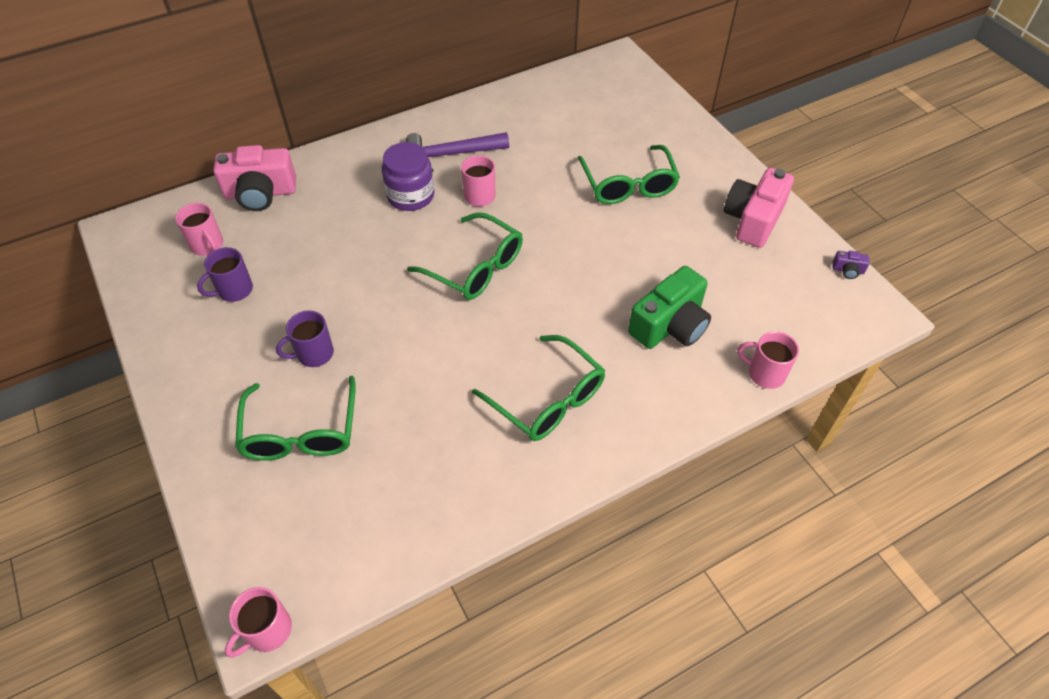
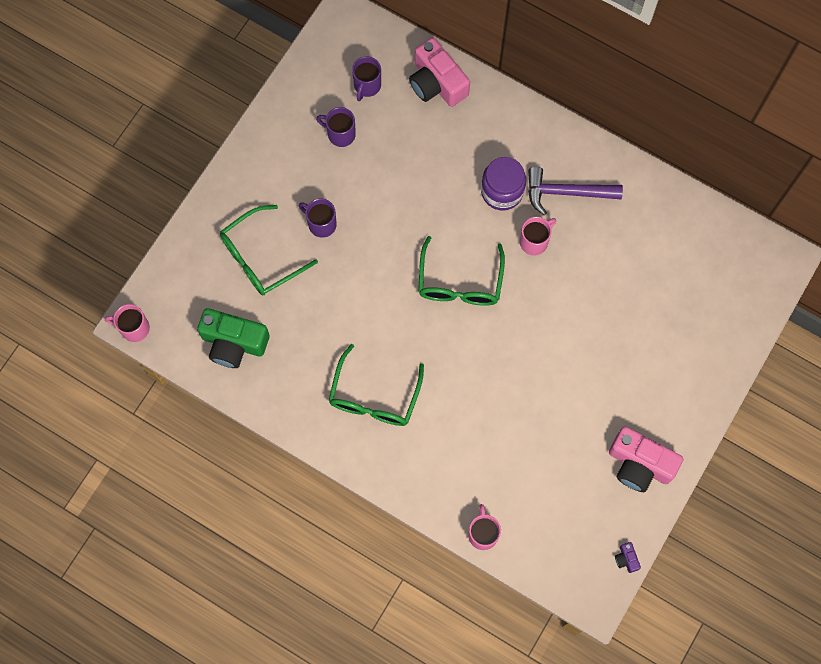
camera: 60 degrees right, 20 degrees up
(207, 245) = (367, 86): pink mug -> purple mug
(451, 155) = (566, 192): purple hammer -> purple hammer turned 45 degrees counterclockwise
(628, 185) = (618, 348): green glasses -> none
(670, 325) = (488, 448): green camera -> green camera (234, 343)
(753, 219) = (639, 464): pink camera -> pink camera turned 150 degrees counterclockwise

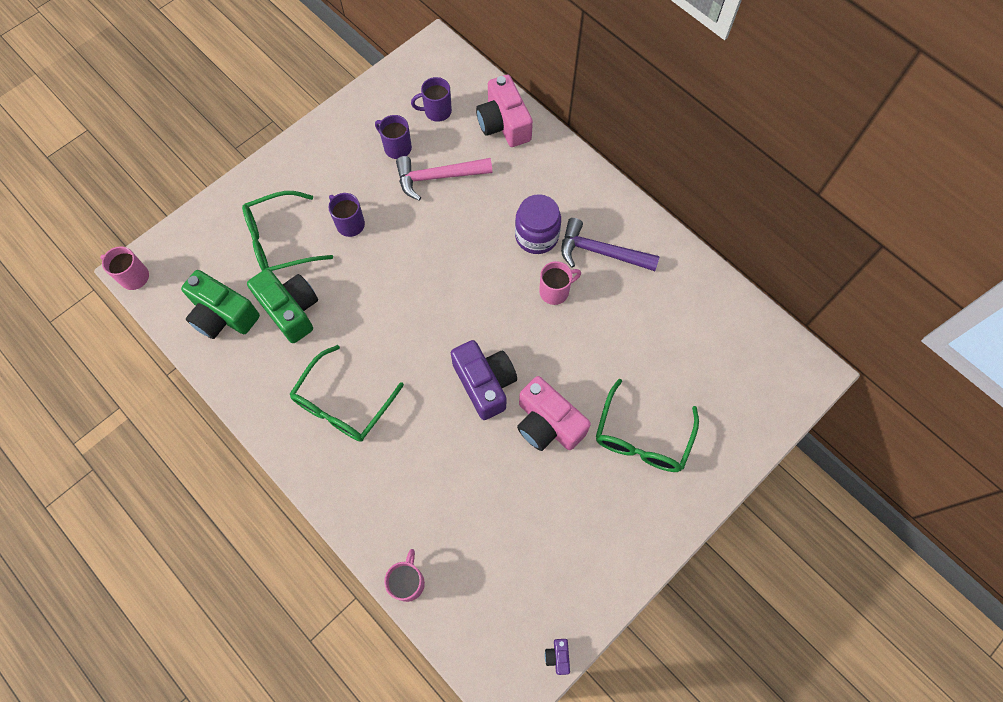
camera: 15 degrees right, 5 degrees down
(295, 322) = (290, 310): none -> green camera
(367, 86) = (437, 111): purple mug -> purple mug turned 45 degrees clockwise
(390, 155) = (438, 177): none -> pink hammer
(460, 282) = (467, 312): green glasses -> green glasses (642, 437)
(496, 344) = (485, 383): none -> purple camera
(639, 464) = (601, 551): pink camera -> pink camera (548, 423)

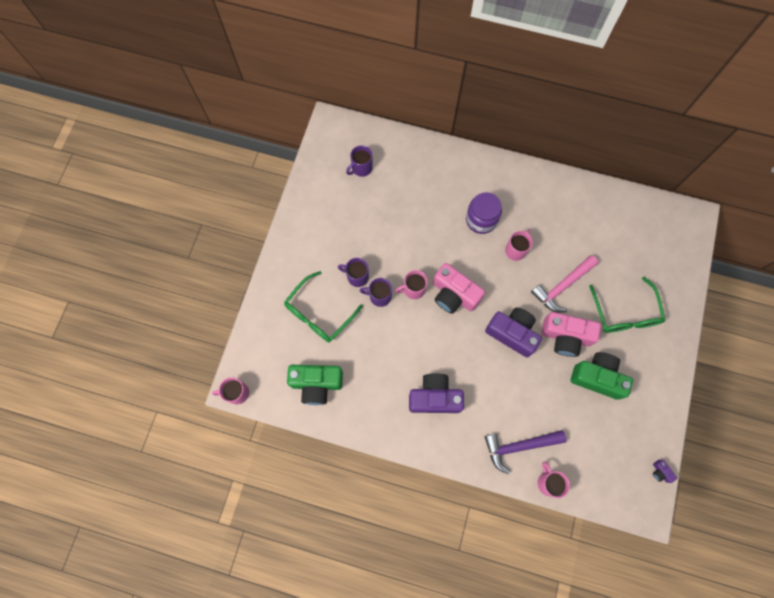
camera: 30 degrees left, 5 degrees up
(290, 310) = (358, 355): green camera -> green camera (597, 377)
(342, 404) = (434, 397): green glasses -> purple camera
(397, 147) = (352, 207): purple mug -> purple mug (379, 296)
(403, 271) = (413, 289): none -> pink mug
(438, 177) = (393, 214): pink hammer -> pink hammer (562, 286)
(504, 124) = (411, 154): pink camera -> pink camera (454, 294)
(600, 252) = (527, 209): purple hammer -> purple hammer (519, 446)

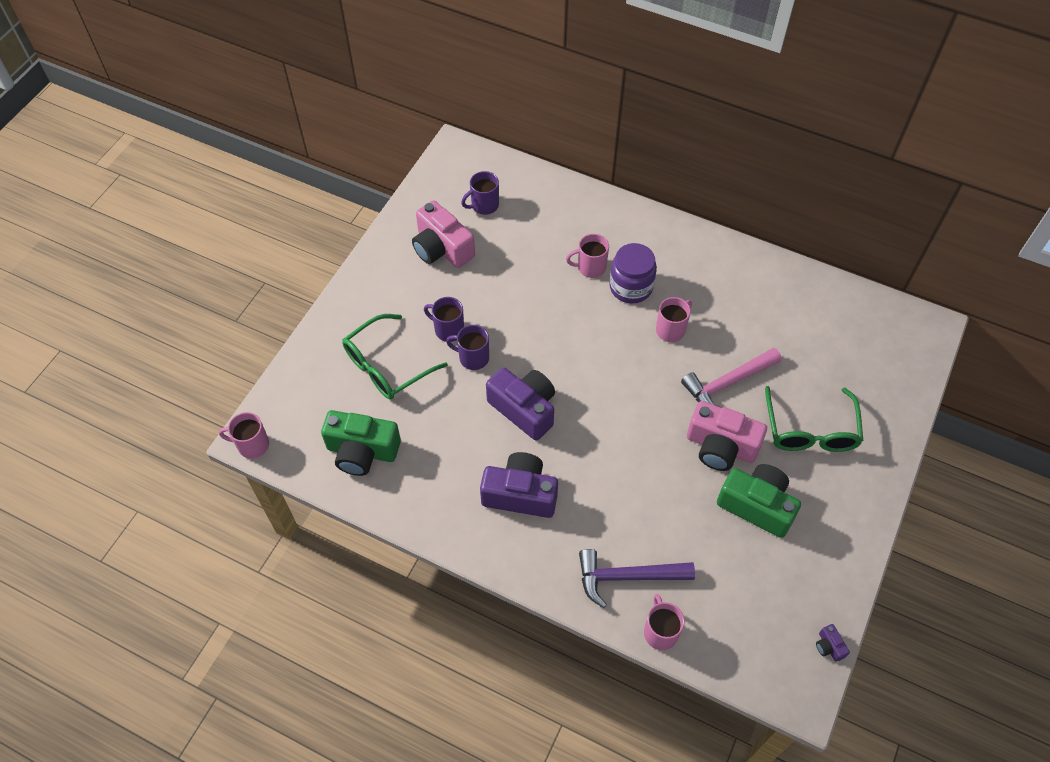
camera: 10 degrees right, 15 degrees down
(413, 289) = (521, 356): pink mug -> pink mug (590, 267)
(454, 294) = (575, 371): pink camera -> pink camera (442, 248)
(512, 333) = (646, 431): purple camera -> purple camera (524, 409)

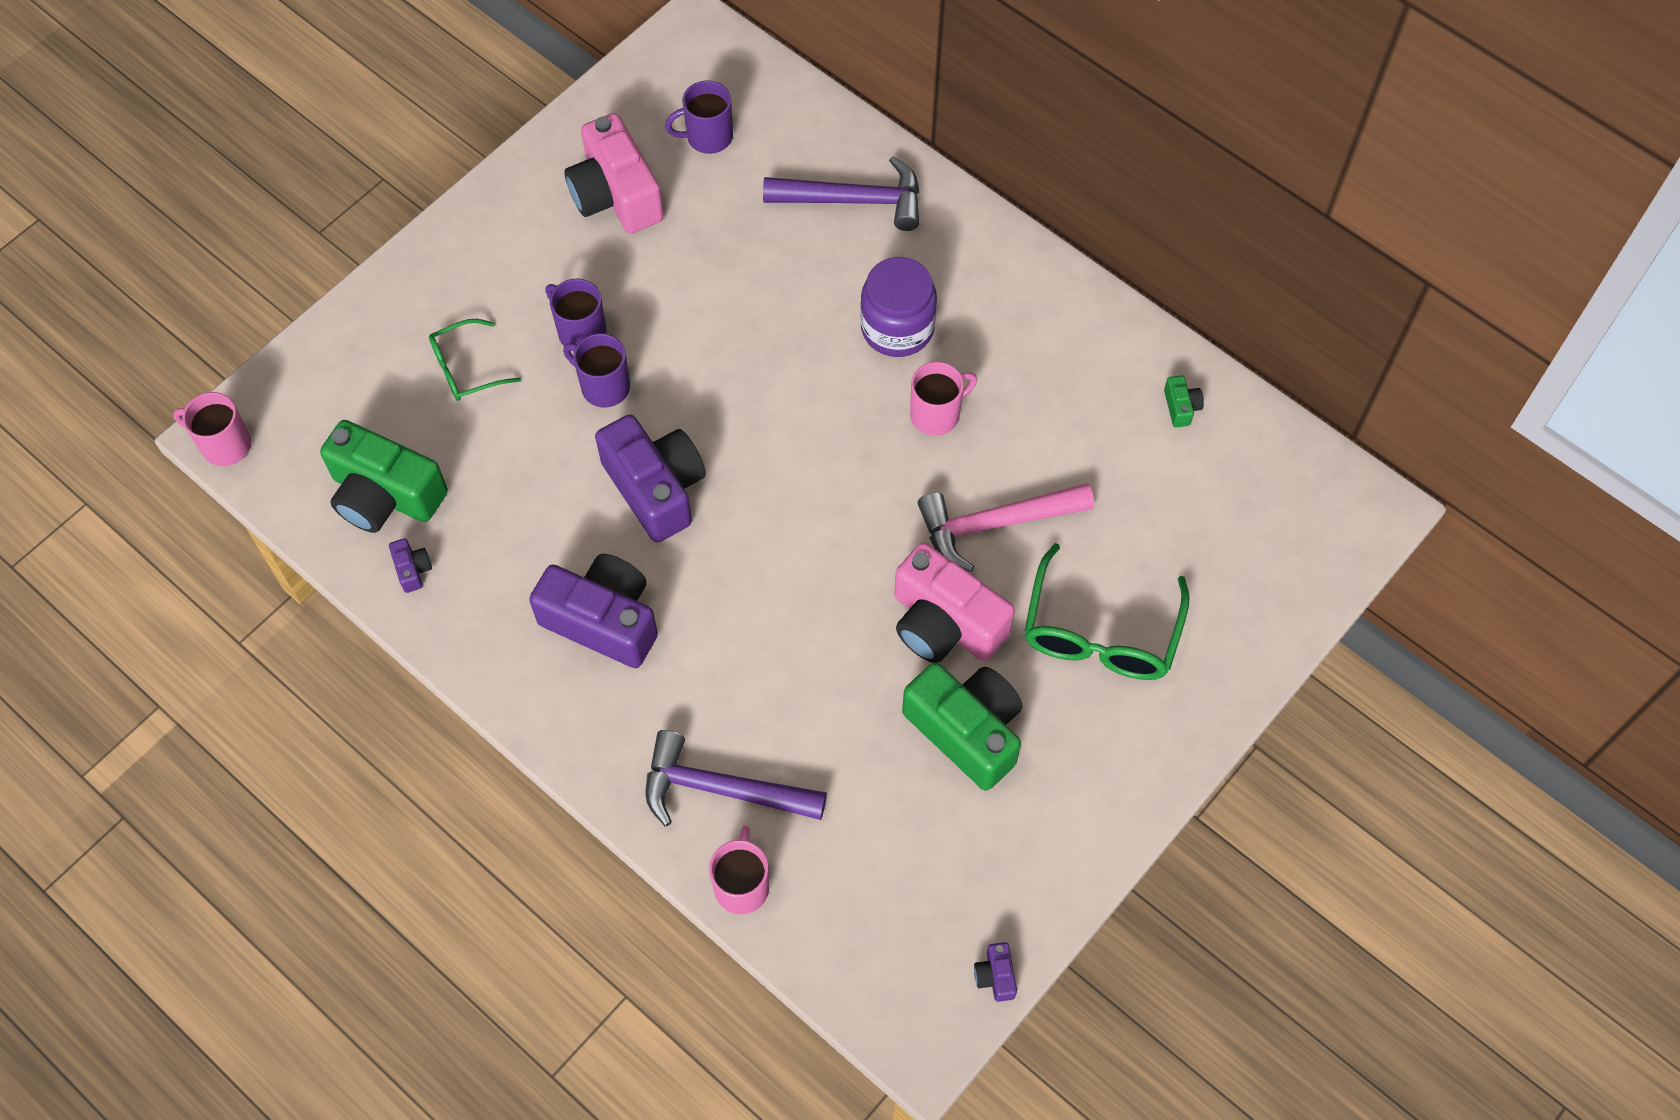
camera: 15 degrees right, 5 degrees up
(386, 366) = (465, 368): green glasses -> green glasses, size x0.59
(394, 492) = (412, 569): none -> purple camera
(580, 222) = (854, 200): none -> purple hammer
(590, 267) = (843, 280): pink mug -> none
(805, 295) = (1181, 407): none -> green camera

